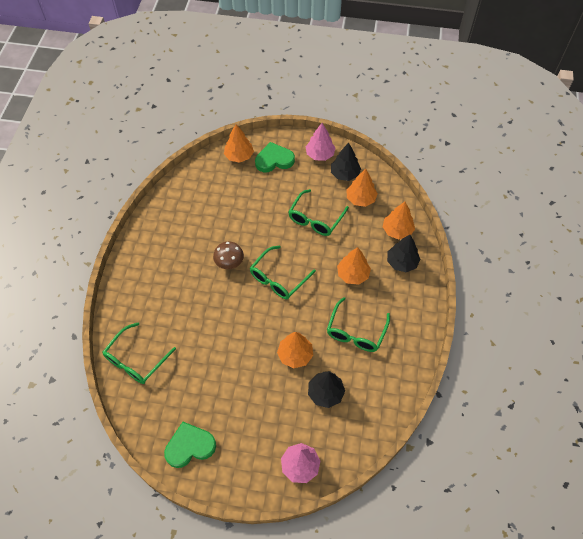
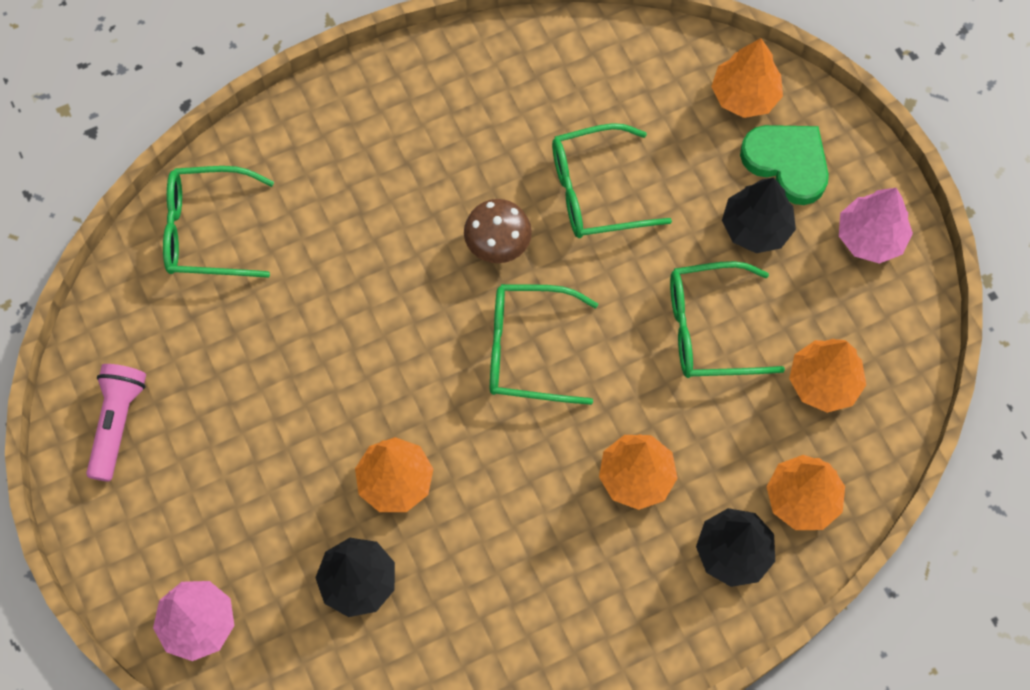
camera: 55 degrees right, 10 degrees up
(190, 446) = (117, 423): green heart -> pink flashlight
(344, 174) = (860, 314): black tree -> black tree (756, 227)
(356, 332) = (517, 559): green glasses -> green glasses (595, 191)

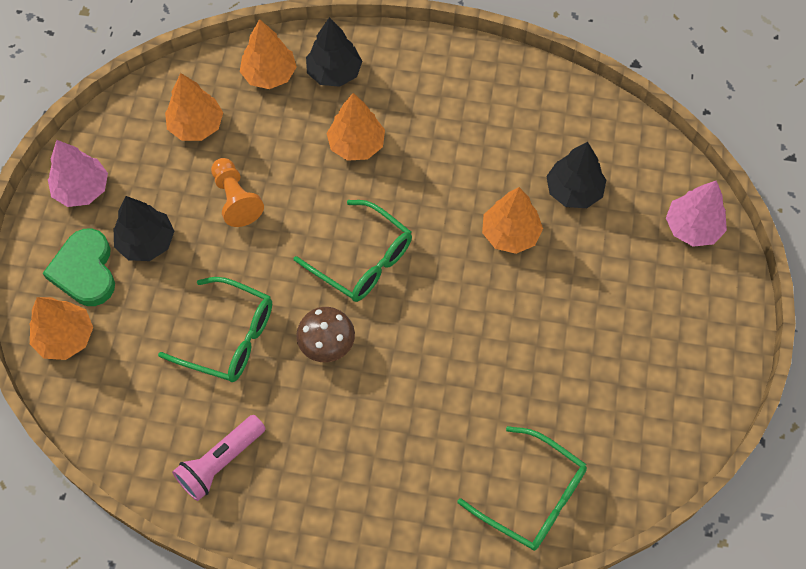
camera: 145 degrees left, 5 degrees down
(117, 423) = (681, 390): pink flashlight -> pink flashlight (220, 462)
(709, 329) = (236, 199): green glasses -> orange pawn

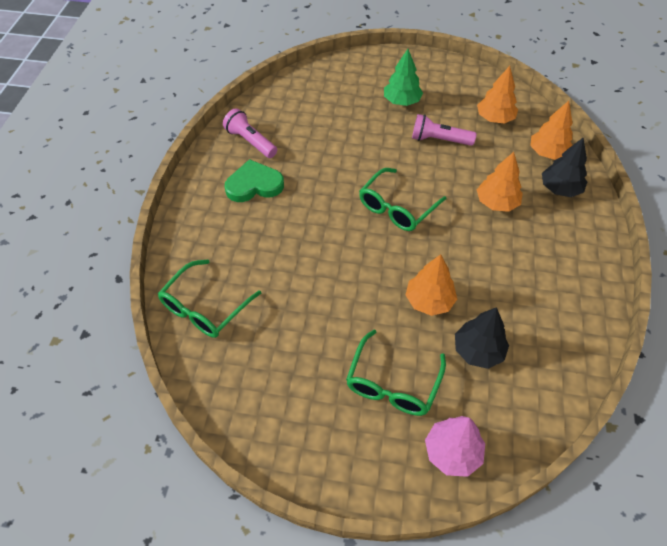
camera: 90 degrees right, 10 degrees down
(65, 337) = (335, 73): orange tree -> none
(82, 189) = (436, 72): pink tree -> none
(85, 270) = (379, 77): green heart -> green heart (254, 185)
(146, 242) = (401, 101): black tree -> green tree
(229, 337) = (335, 142): green glasses -> green glasses (393, 383)
(236, 199) = (439, 140): orange pawn -> pink flashlight
(327, 344) = (330, 189): brown mushroom -> none

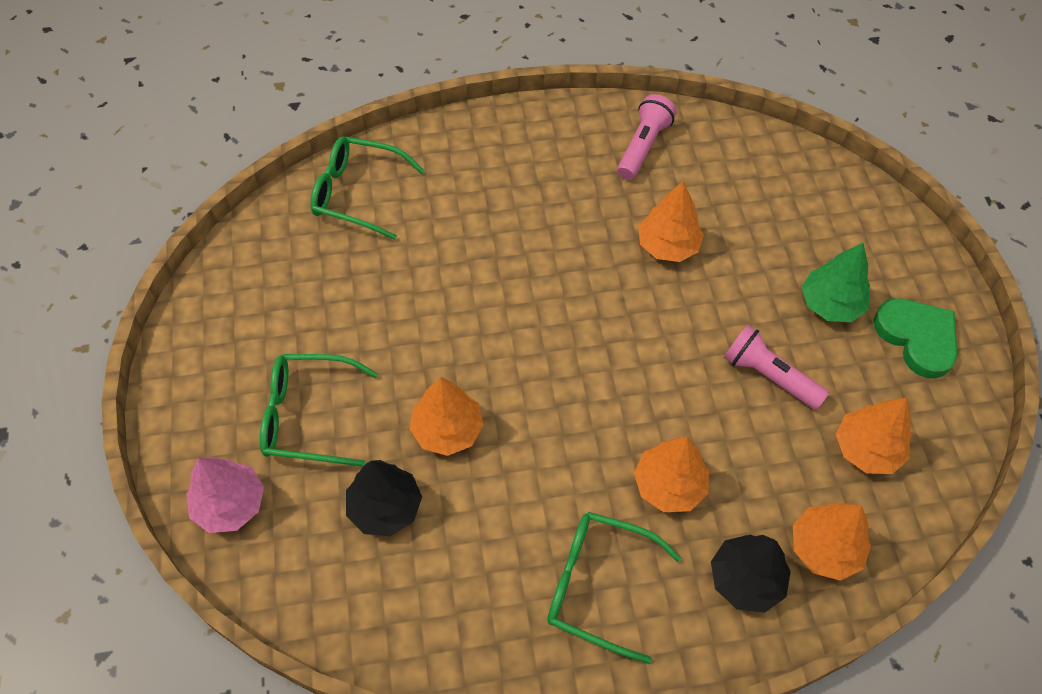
camera: 70 degrees right, 5 degrees up
(254, 185) = (566, 176): green heart -> green heart (917, 338)
(332, 154) = (667, 245): none -> orange tree
(397, 208) = (599, 352): green glasses -> green glasses (598, 586)
(439, 140) = (768, 376): pink flashlight -> pink flashlight turned 45 degrees counterclockwise

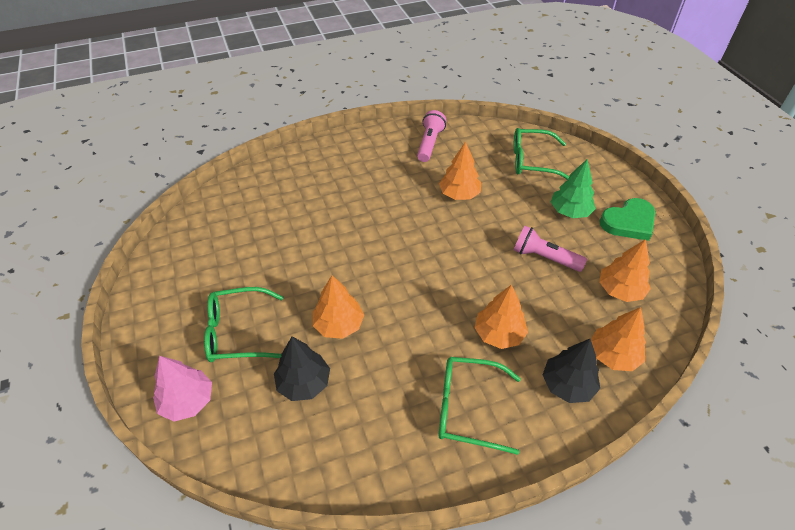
camera: 10 degrees left, 10 degrees down
(357, 193) = (250, 193): green glasses -> green glasses (532, 161)
(917, 338) = (628, 222): green heart -> green heart turned 105 degrees clockwise

